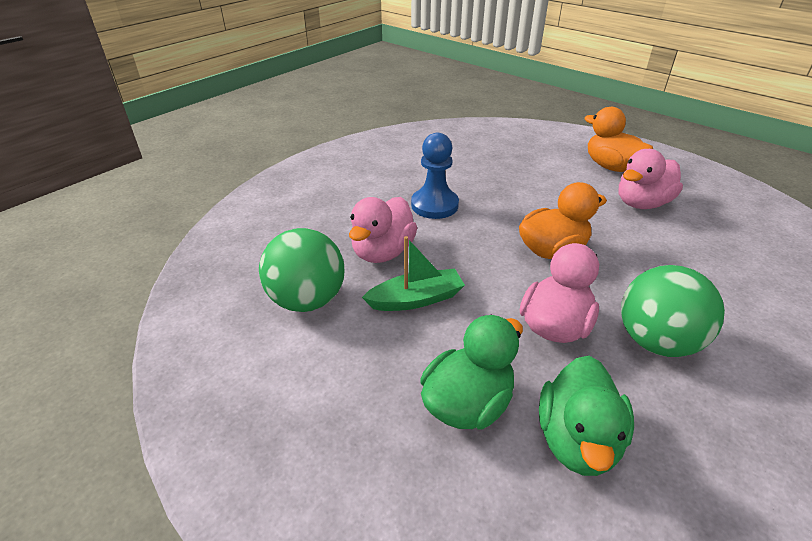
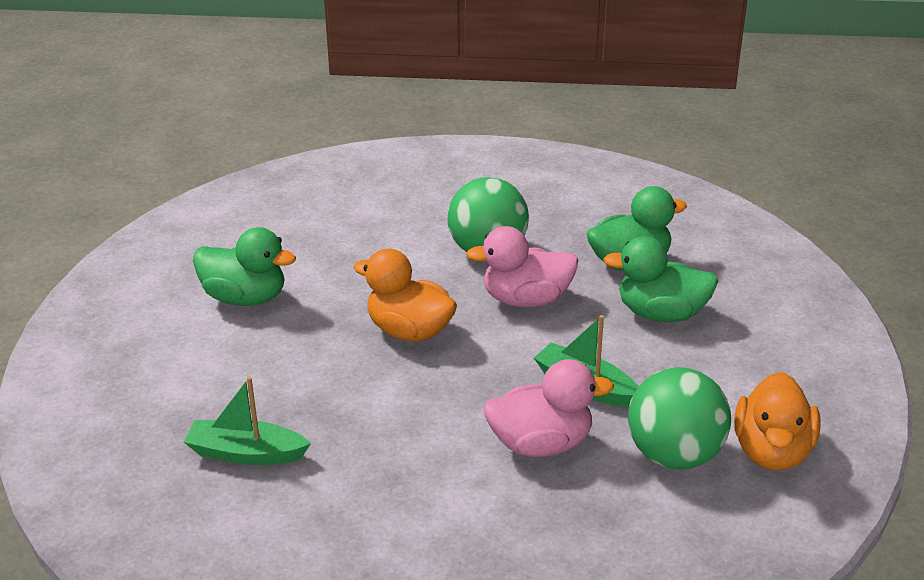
camera: 125 degrees left, 5 degrees down
(434, 205) = (399, 449): blue pawn -> none
(479, 165) = (246, 453): none -> green boat
(611, 167) = (155, 339): orange duck -> orange duck (772, 452)
(641, 203) = (245, 298): pink duck -> green duck

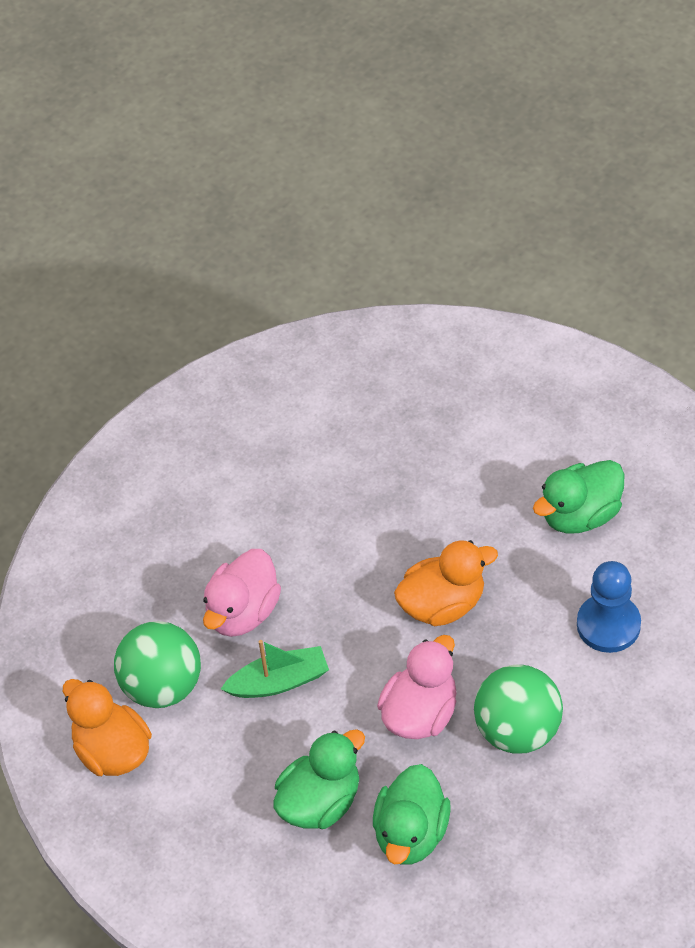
camera: 130 degrees right, 20 degrees up
(246, 453) = (379, 437): green boat -> none
(348, 247) = (608, 625): none -> blue pawn

